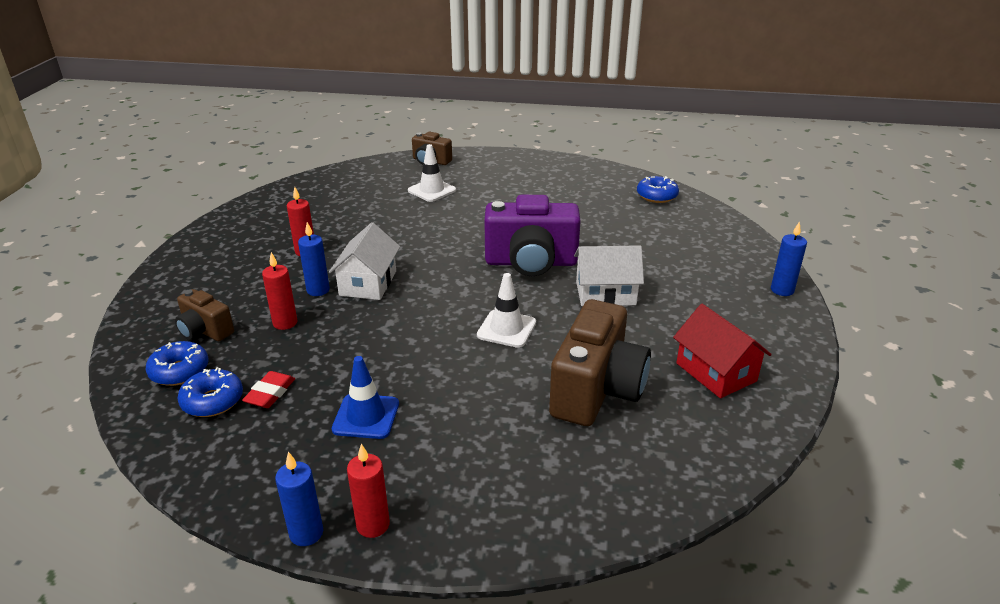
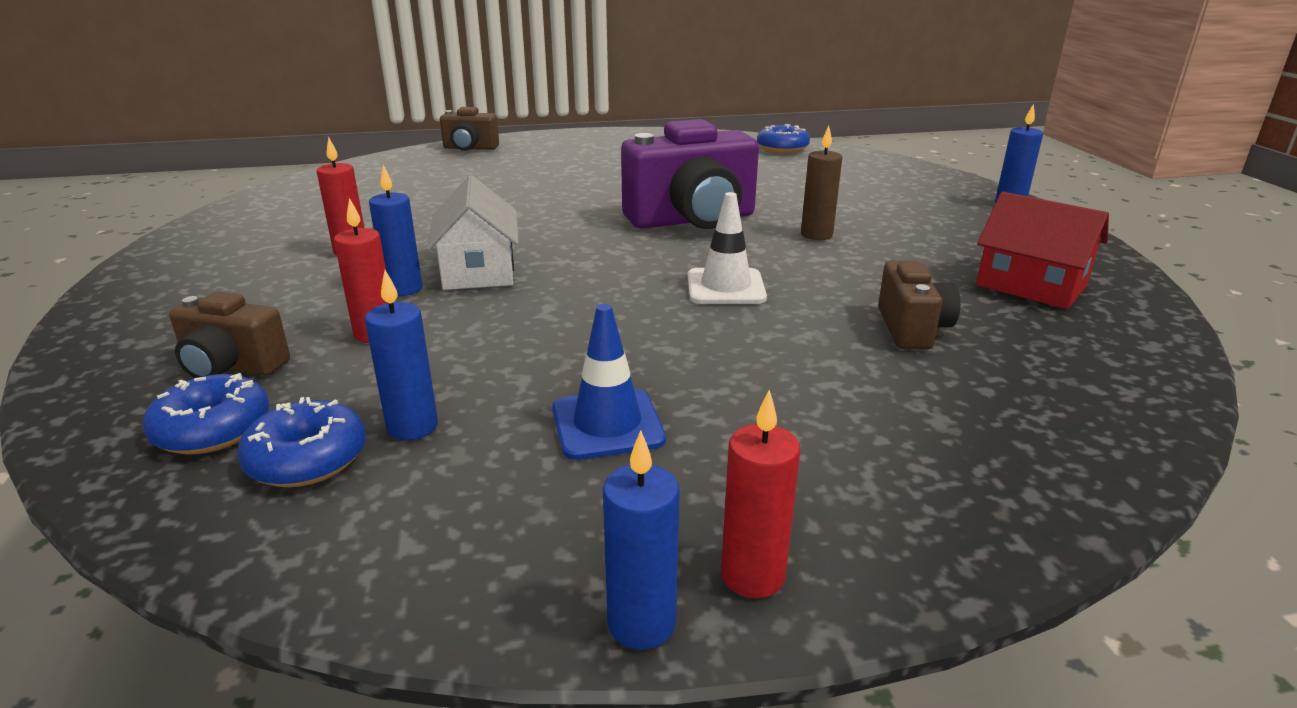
camera: 20 degrees left, 5 degrees down
(270, 393) = (412, 427): red eraser -> blue candle
(432, 190) = (494, 172): white traffic cone -> none
(597, 390) = (912, 329): brown camera -> brown camera, size x0.53
(605, 293) = (816, 235): white house -> brown candle

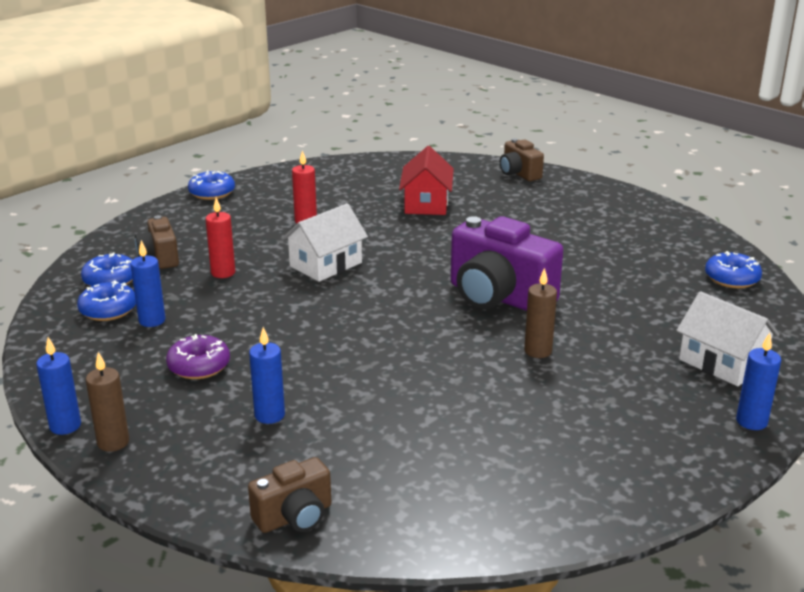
camera: 55 degrees right, 0 degrees up
(137, 279) = (212, 193): none -> blue donut
(403, 289) = (278, 256): blue candle -> blue candle (269, 415)
(607, 424) = (199, 366): blue traffic cone -> purple donut
(725, 287) = (398, 345): white traffic cone -> none
(752, 576) = (113, 442): red candle -> brown candle
(910, 187) = (722, 363): none -> white house
(912, 329) = (414, 428): brown camera -> brown camera (295, 517)
(1031, 285) = (556, 463): red house -> red house (426, 203)

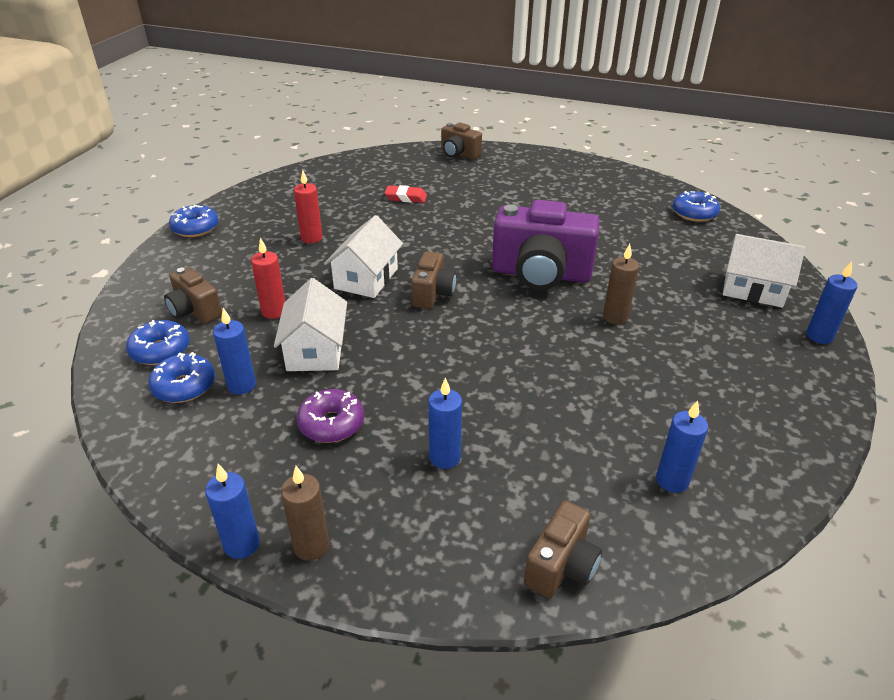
camera: 25 degrees left, 10 degrees up
(233, 310) = (315, 350): none -> white house
(375, 290) = (433, 294): none -> brown camera
(426, 203) = (406, 197): red house -> red eraser
(456, 490) = (672, 480): none -> blue candle

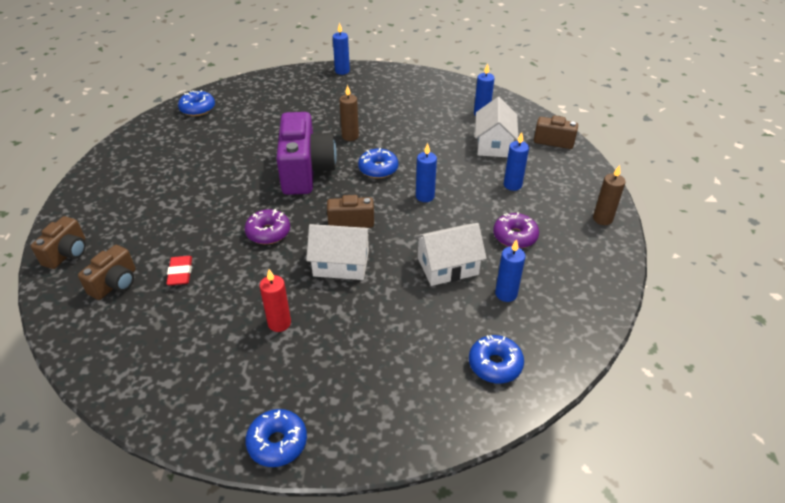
camera: 105 degrees left, 5 degrees up
(184, 386) = (525, 327): blue donut -> blue donut (378, 169)
(195, 311) = (432, 366): brown camera -> brown camera (115, 284)
(242, 544) = (621, 245): blue candle -> blue candle (425, 196)
(274, 312) = (411, 308): red candle -> none
(439, 242) = (268, 232): none -> purple donut
(753, 289) = (299, 88): white house -> white house (494, 144)

